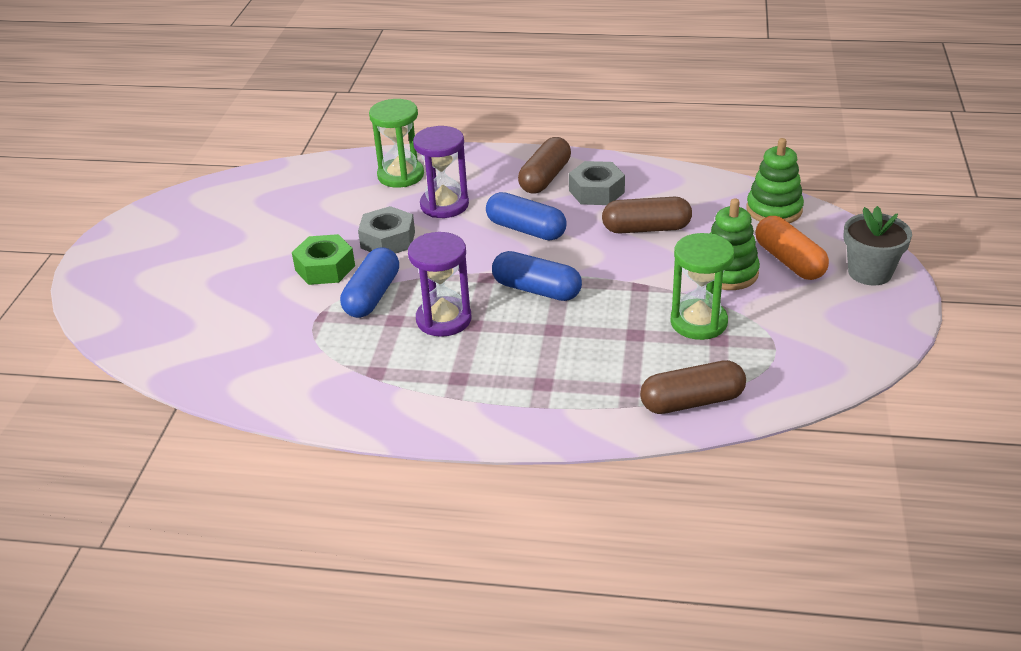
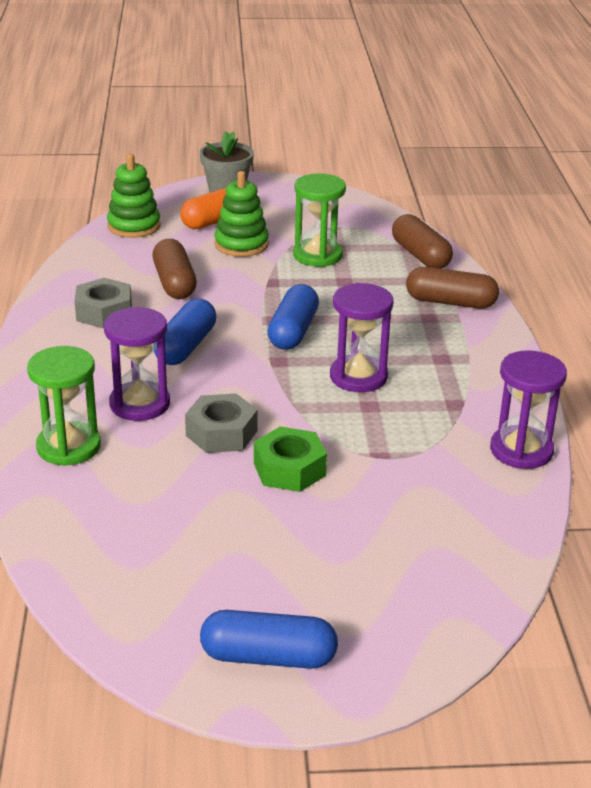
camera: 105 degrees left, 5 degrees down
(285, 399) = (521, 450): none -> purple hourglass
(372, 296) = (333, 426): blue capsule -> blue capsule (268, 657)
(545, 178) = (75, 344): brown capsule -> brown capsule (450, 302)

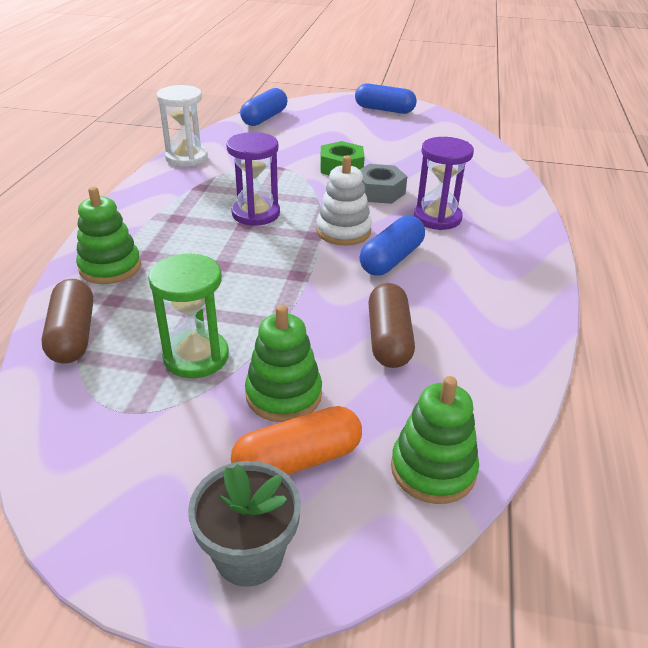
camera: 165 degrees left, 5 degrees up
(68, 447) = (489, 198): green hourglass -> none
(104, 312) = (471, 310): grey nut -> none
(247, 370) = (343, 231): none -> white stacking toy
(293, 331) = (286, 259): blue capsule -> blue capsule (264, 118)
(450, 302) = (110, 267): brown capsule -> green stacking toy
(521, 450) = (186, 158): purple hourglass -> white hourglass

